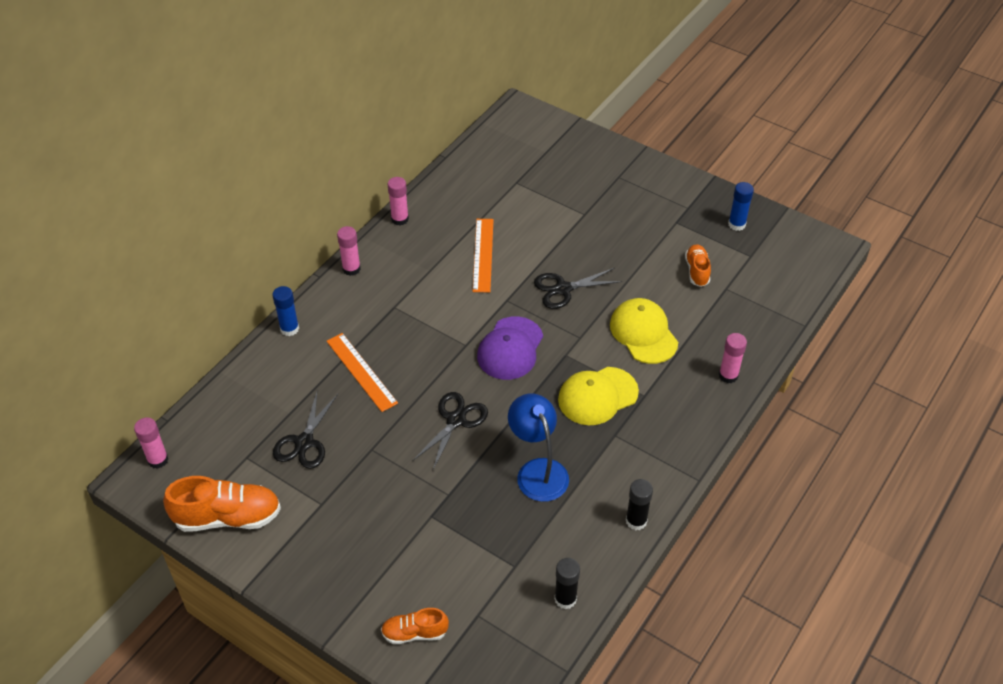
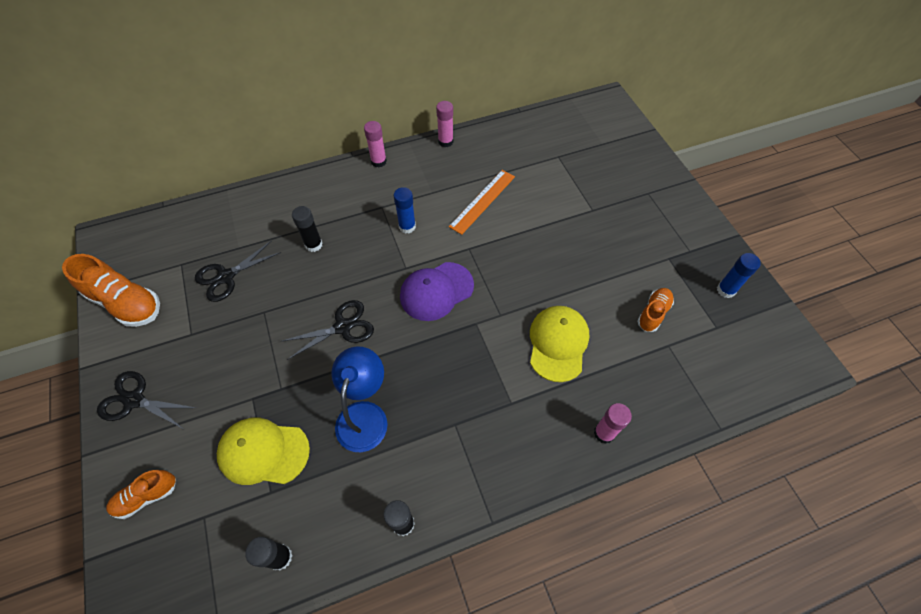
camera: 35 degrees right, 10 degrees up
(158, 460) = (130, 231): pink glue stick -> none
(289, 329) = (297, 183): blue glue stick -> blue glue stick (407, 226)
(361, 371) = (313, 245): orange ruler -> black glue stick
(414, 633) = (147, 496): orange shoe -> orange shoe turned 60 degrees counterclockwise
(563, 289) = (522, 264): black scissors -> black scissors (134, 400)
(597, 396) = (470, 378): yellow cap -> yellow cap (263, 452)

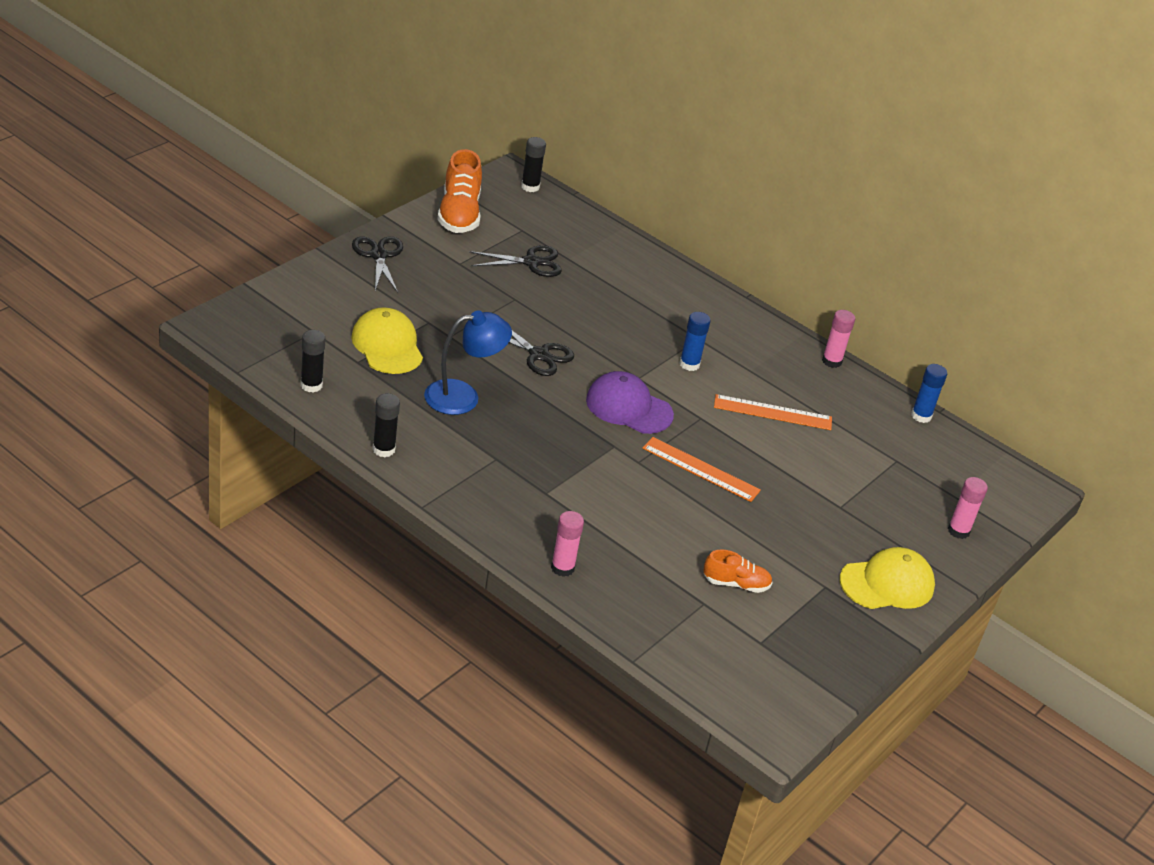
camera: 55 degrees right, 20 degrees down
(147, 496) = (309, 294): orange shoe -> none
(226, 277) = (531, 262): black scissors -> black scissors turned 150 degrees clockwise
(313, 245) = (612, 306): black glue stick -> black glue stick (530, 187)
(378, 161) = (756, 318): pink glue stick -> pink glue stick (958, 531)
(525, 276) = (700, 469): none -> orange ruler
(558, 343) = (638, 513): yellow cap -> yellow cap (887, 583)
(725, 290) = (820, 644): blue glue stick -> blue glue stick (921, 416)

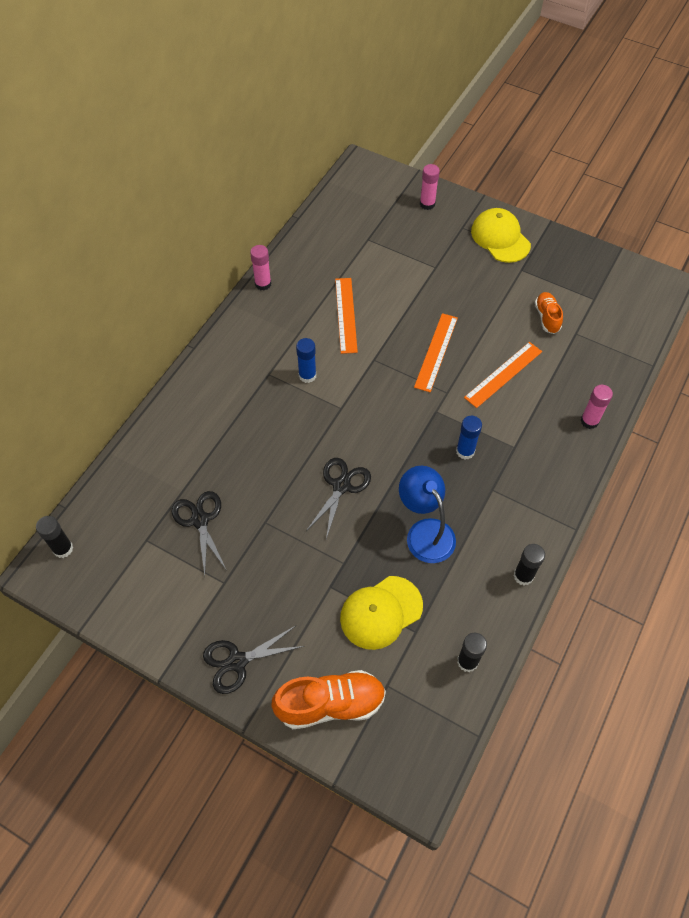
camera: 95 degrees left, 20 degrees up
(459, 214) = (136, 604): orange shoe -> orange shoe (330, 704)
(628, 407) = (383, 409): purple cap -> none
(653, 515) = (503, 374): none -> orange ruler
(921, 416) = (308, 228): blue glue stick -> blue glue stick (465, 451)

